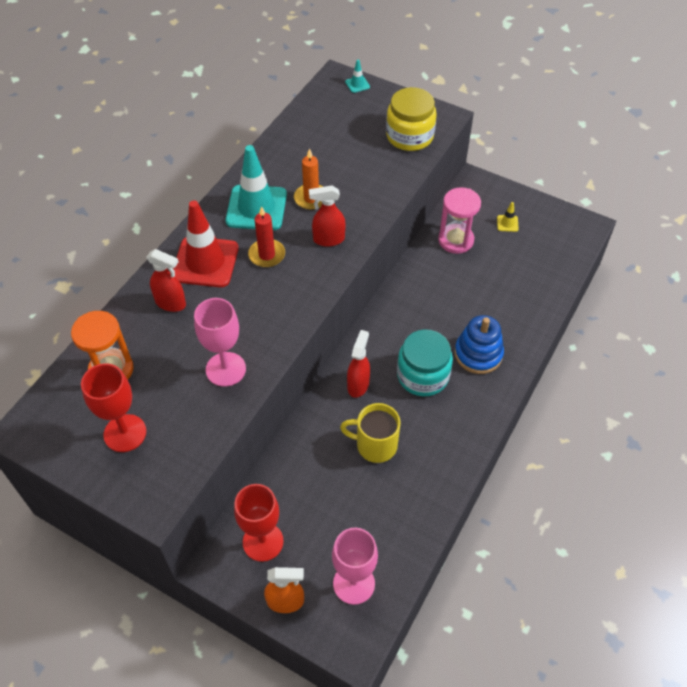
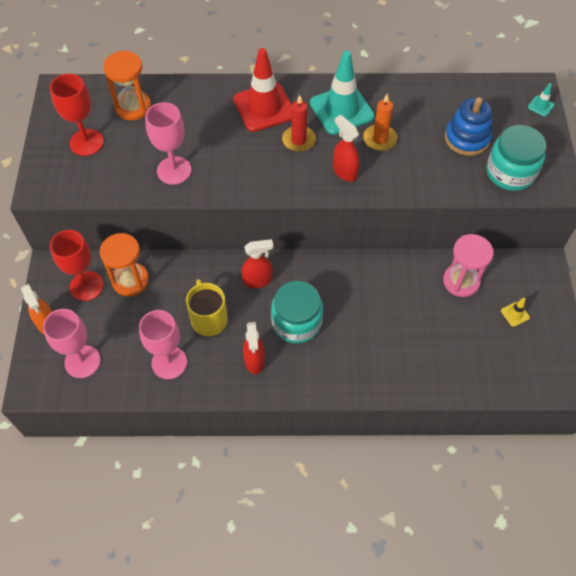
camera: 60 degrees right, 5 degrees up
(171, 303) = (212, 108): red spray bottle -> red spray bottle (254, 361)
(284, 496) = (130, 280): none -> orange hourglass
(403, 501) = (169, 362): none -> pink goblet
(409, 136) = (510, 172): yellow jar -> turquoise jar
(478, 354) = (347, 354): blue stacking toy -> blue stacking toy (467, 138)

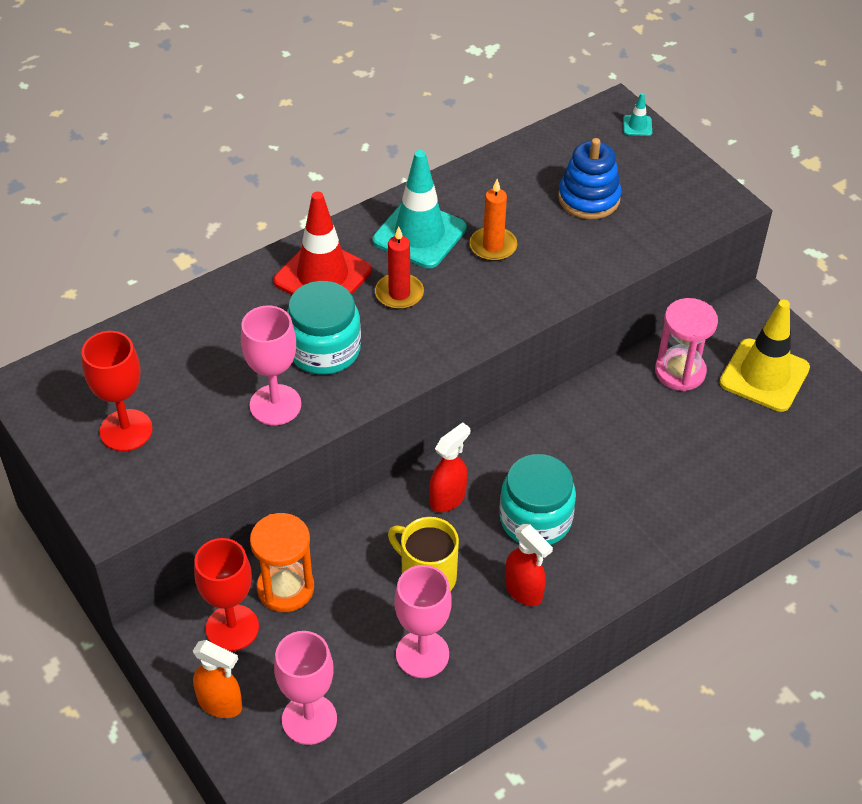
camera: 35 degrees left, 10 degrees down
(133, 107) = (149, 357): orange hourglass -> none
(344, 171) = (484, 302): red spray bottle -> none
(510, 172) = (665, 212): turquoise jar -> turquoise jar (324, 350)
(515, 314) = (764, 375): yellow traffic cone -> yellow traffic cone, size x2.45

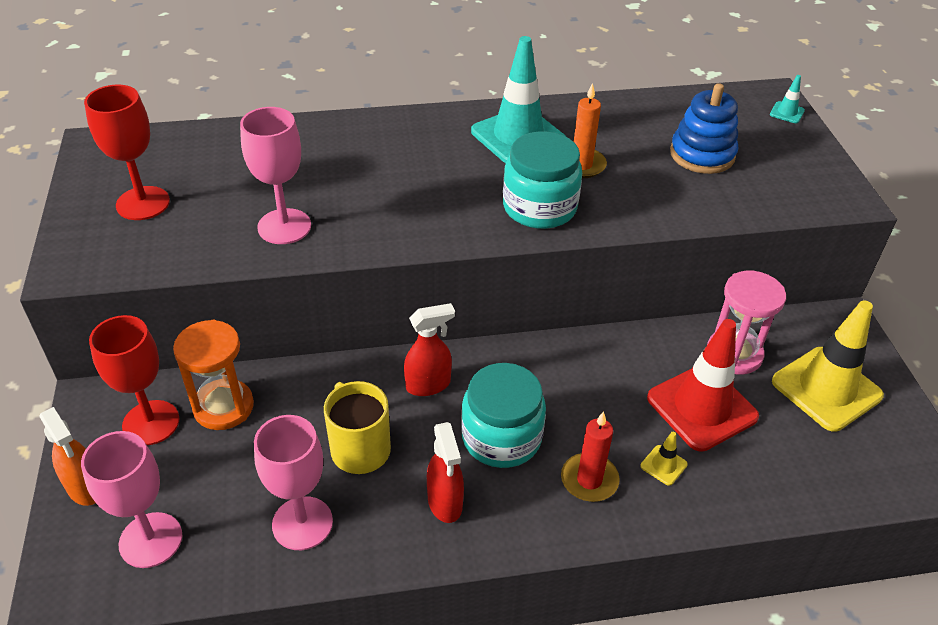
camera: 25 degrees right, 5 degrees down
(322, 276) = (407, 142): red traffic cone -> red traffic cone (702, 407)
(324, 350) = (363, 197): turquoise jar -> turquoise jar (539, 207)
(399, 293) = (465, 175): red candle -> red candle (589, 480)
(673, 491) = (663, 465): none -> yellow traffic cone

